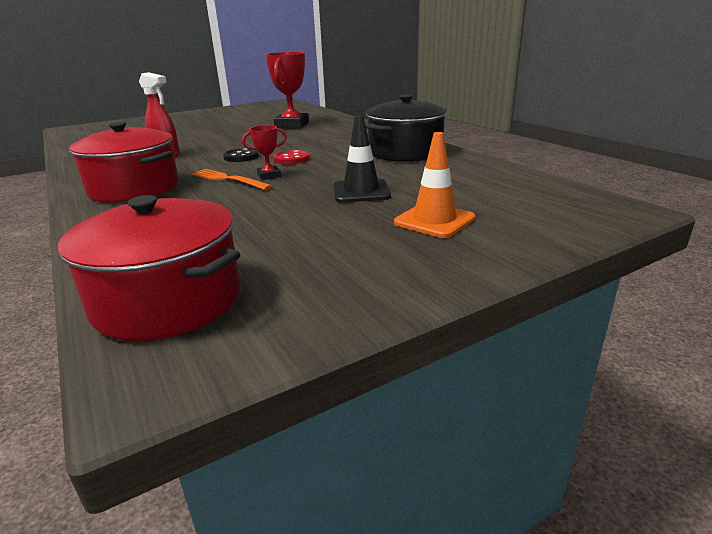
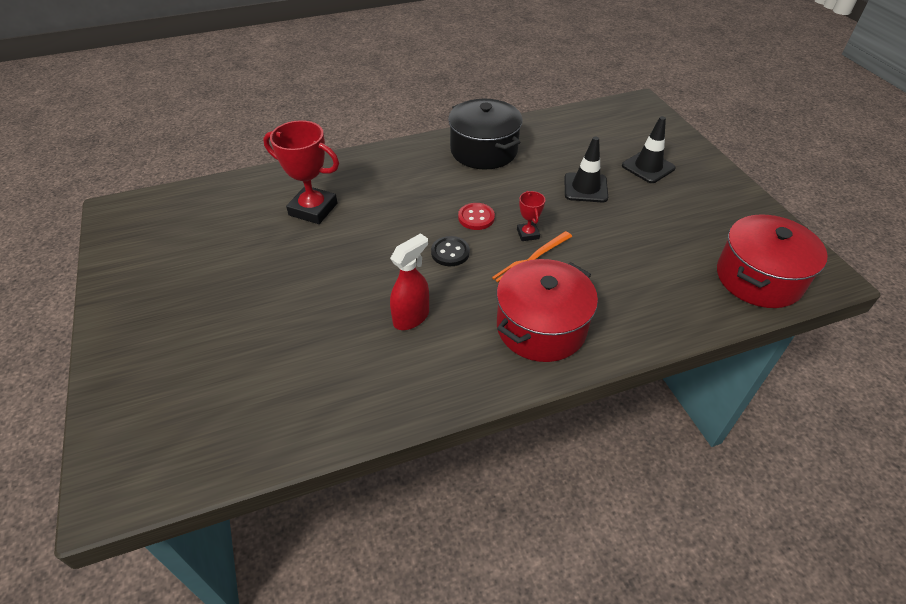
camera: 80 degrees left, 20 degrees up
(434, 220) = (648, 167): orange traffic cone -> black traffic cone

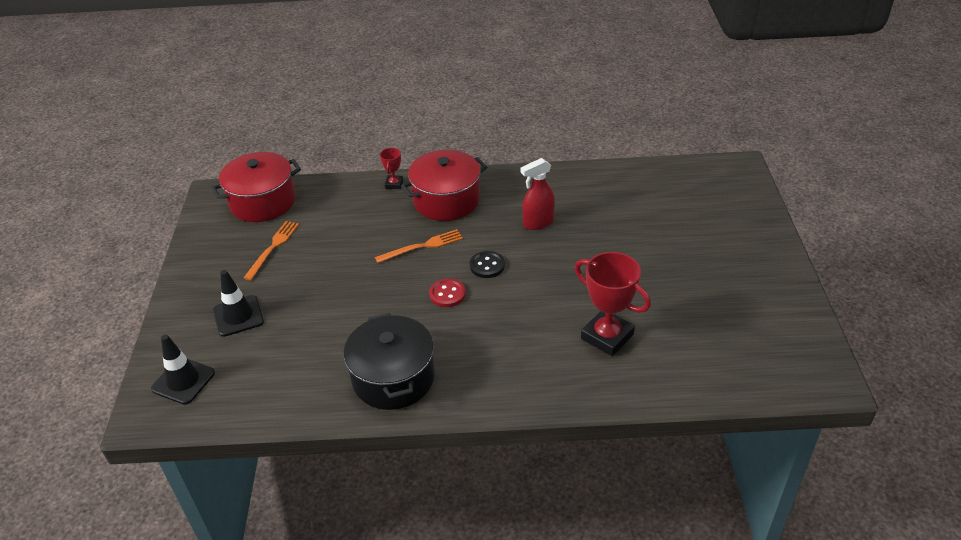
camera: 160 degrees left, 5 degrees down
(528, 234) = (410, 269): red trophy -> red trophy (394, 184)
(585, 188) = (321, 305): black traffic cone -> black traffic cone (183, 381)
(685, 228) = (273, 248): none -> orange fork

